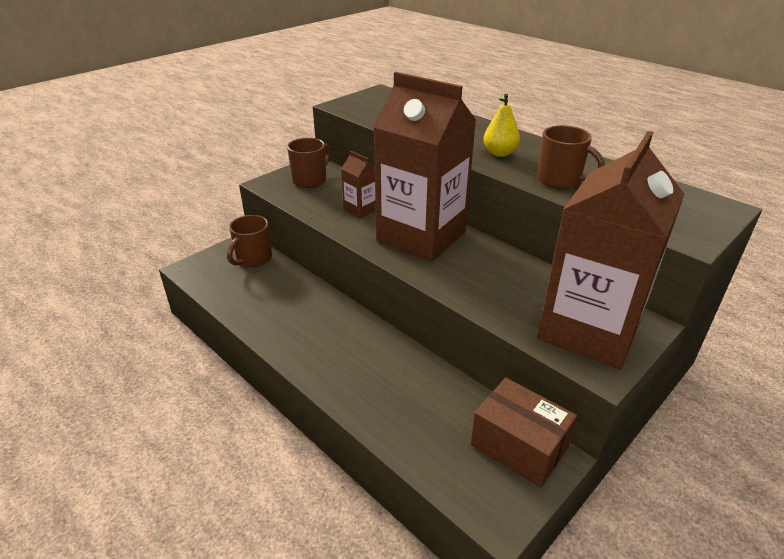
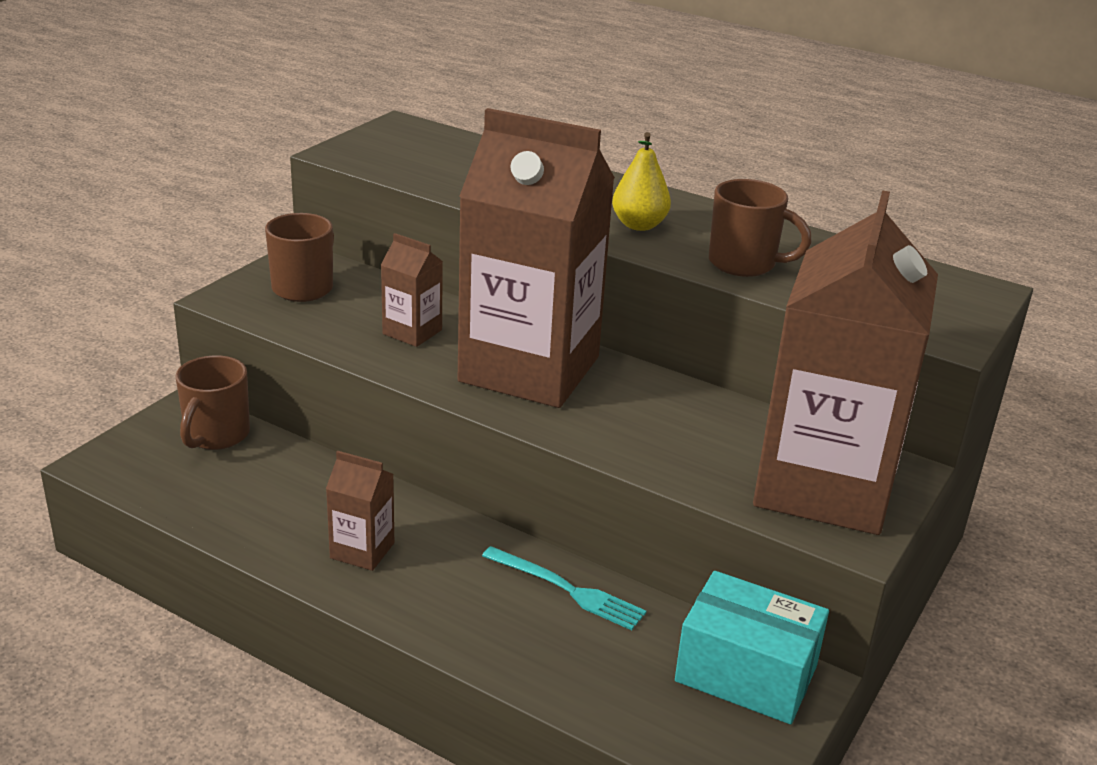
camera: 15 degrees left, 5 degrees down
(308, 334) = (362, 550): none -> brown carton
(420, 373) = (567, 590): none -> turquoise fork
(518, 446) = (746, 673): brown box -> turquoise box

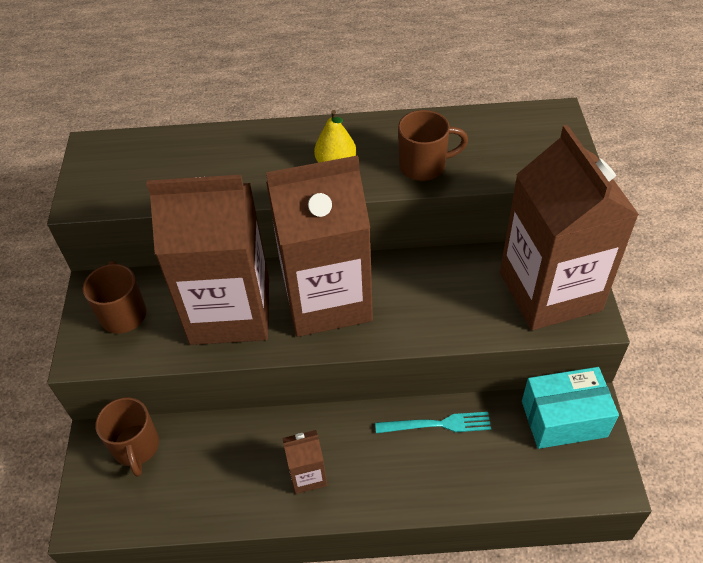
camera: 30 degrees left, 20 degrees up
(412, 332) = (230, 311): brown carton -> brown carton, size x2.45

